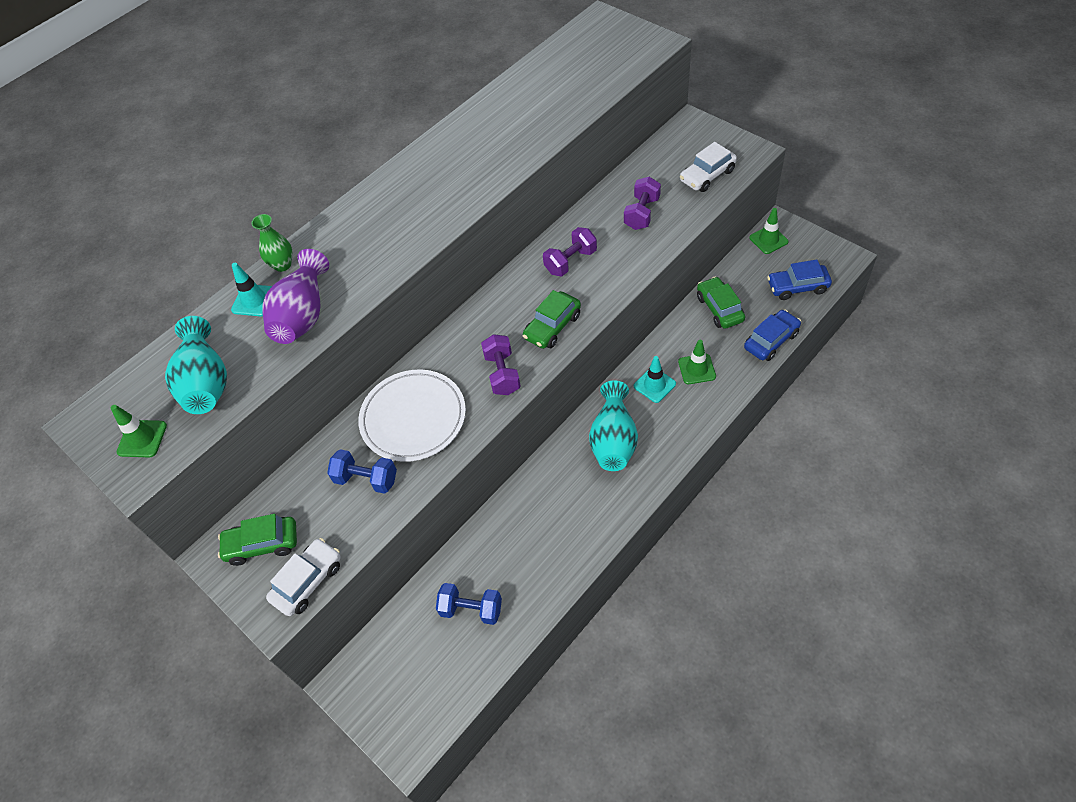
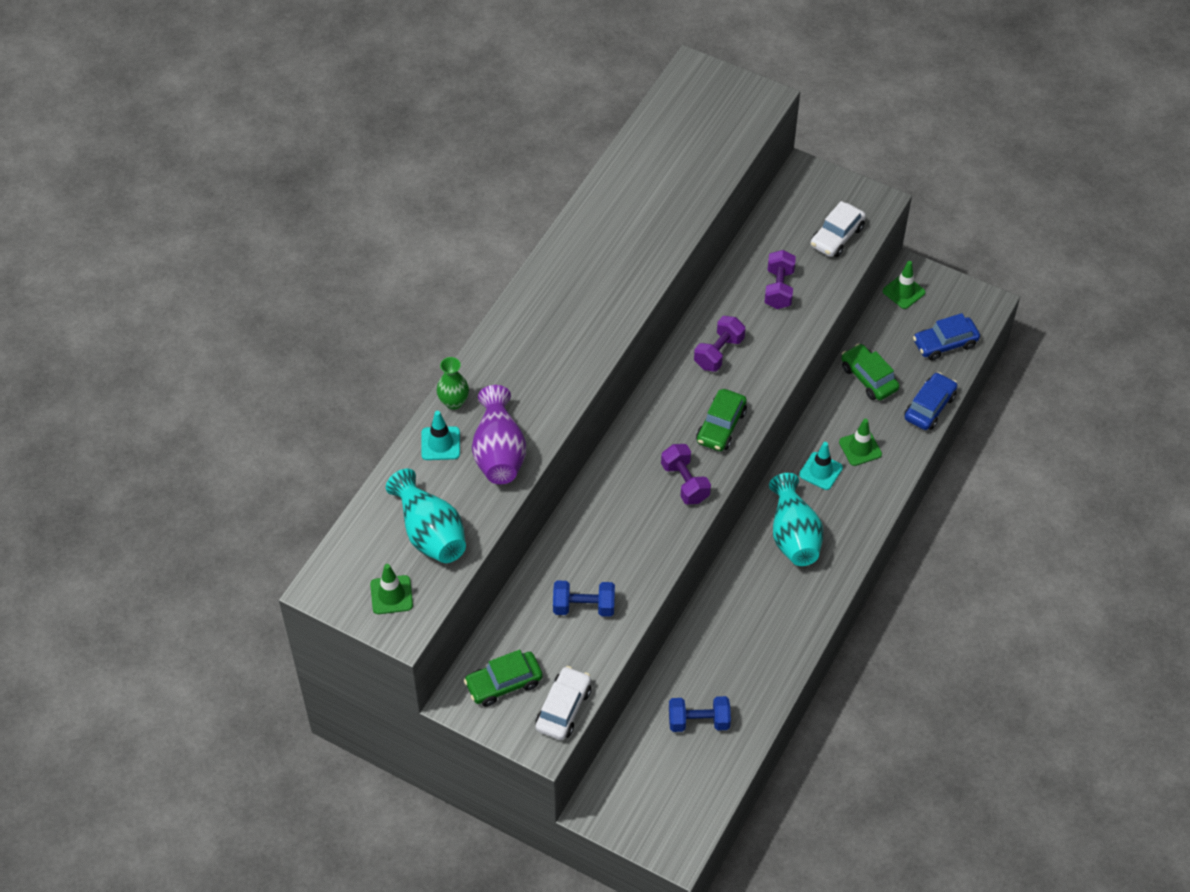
camera: 20 degrees left, 0 degrees up
(413, 418) = (609, 540): white plate -> none

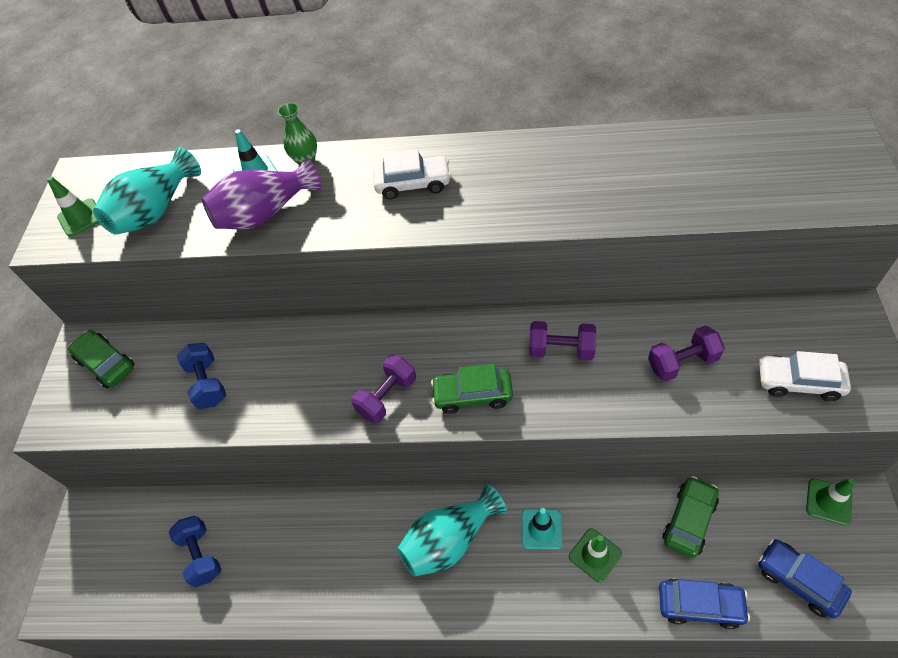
camera: 70 degrees right, 0 degrees up
(563, 708) = (91, 421): white car -> white car (413, 184)

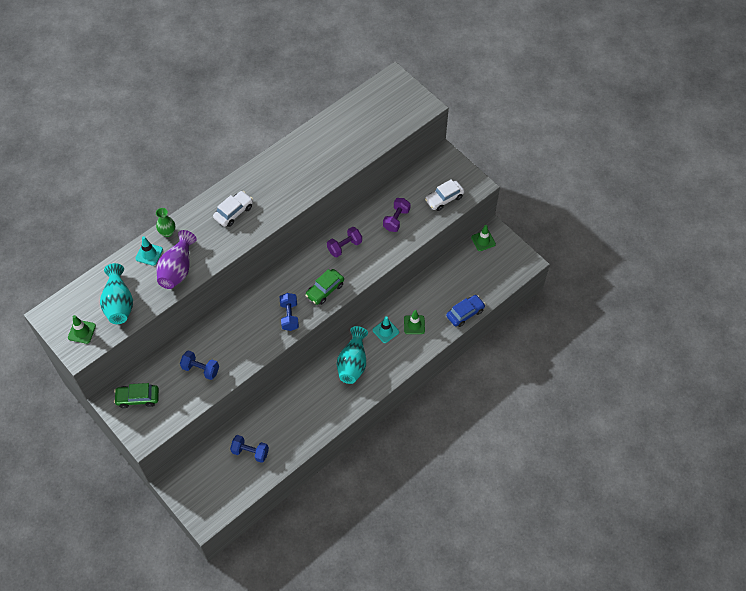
camera: 50 degrees left, 5 degrees up
(387, 396) = (289, 316): purple dumbbell -> blue dumbbell
(689, 520) = (438, 285): green car -> none
(798, 581) = (492, 278): blue car -> none

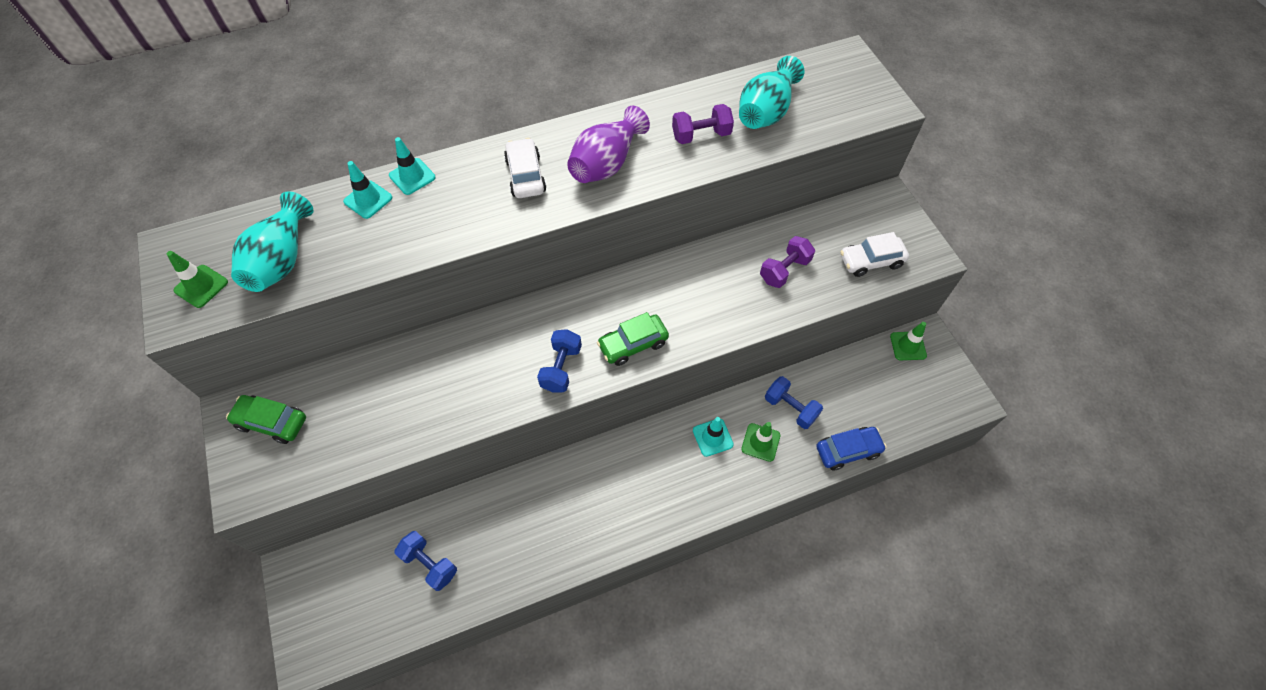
camera: 20 degrees right, 0 degrees up
(167, 232) = (412, 176): green vase -> turquoise traffic cone
(177, 269) = (398, 235): purple vase -> purple vase (606, 163)
(201, 369) = (388, 408): blue dumbbell -> blue dumbbell (790, 408)
(234, 212) = (525, 176): white car -> white car turned 75 degrees counterclockwise
(344, 246) = (689, 287): purple dumbbell -> purple dumbbell (701, 135)
(353, 363) = (644, 472): turquoise vase -> turquoise vase (766, 111)

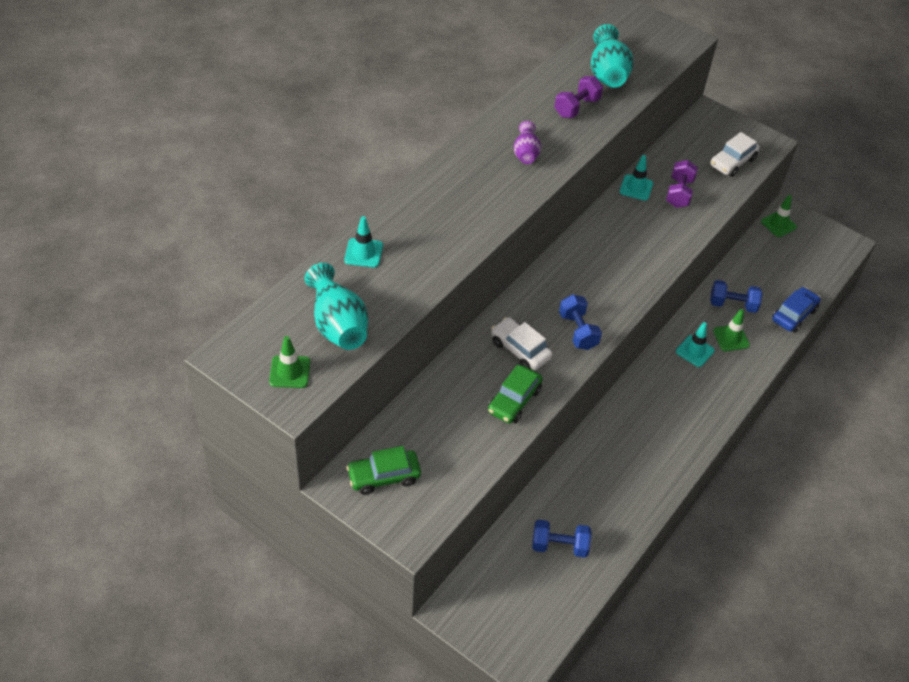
camera: 35 degrees left, 10 degrees down
(412, 176) = (382, 222): turquoise traffic cone -> turquoise traffic cone (636, 188)
(525, 176) = (473, 186): white car -> white car (520, 350)
(606, 163) = (526, 153): purple vase -> purple vase, size x0.61
(633, 344) = (616, 291): green car -> green car (514, 400)

